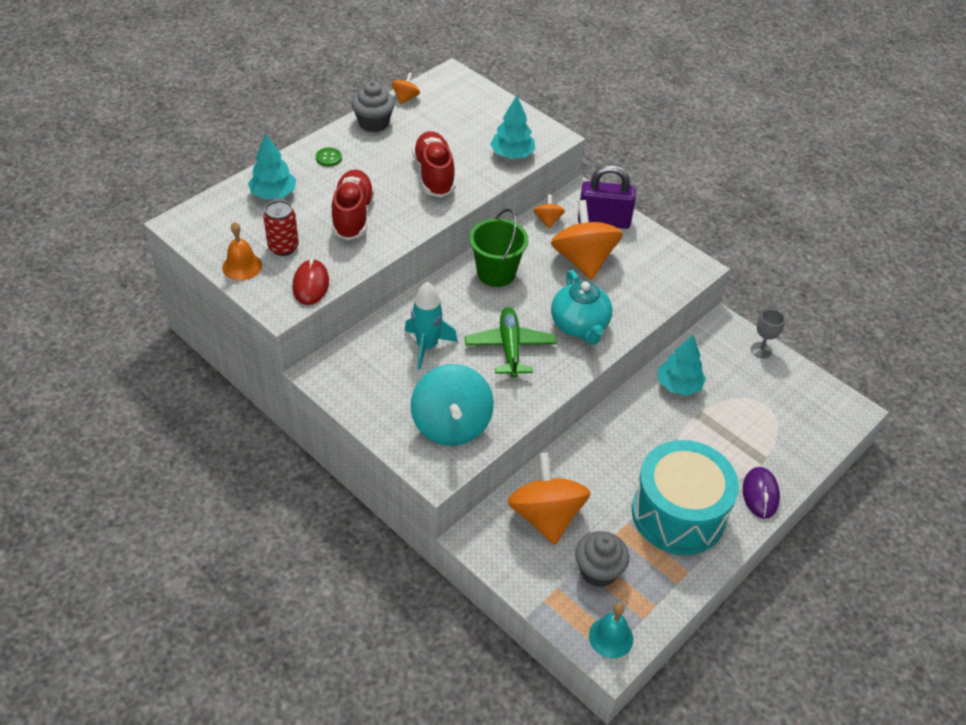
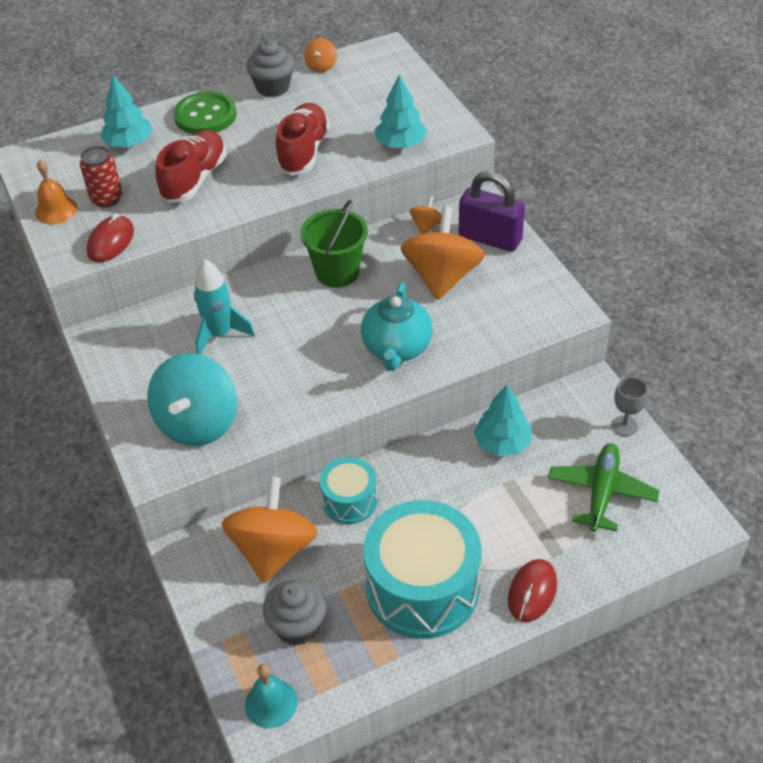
camera: 25 degrees right, 0 degrees up
(328, 158) = (205, 116): green button -> green button, size x2.17
(405, 98) = (321, 66): orange spinning top -> orange spinning top turned 150 degrees clockwise
(510, 347) = (306, 355): green plane -> green plane (601, 492)
(585, 460) = (349, 500): none -> turquoise drum
(760, 494) = (532, 592): purple mouse -> red mouse

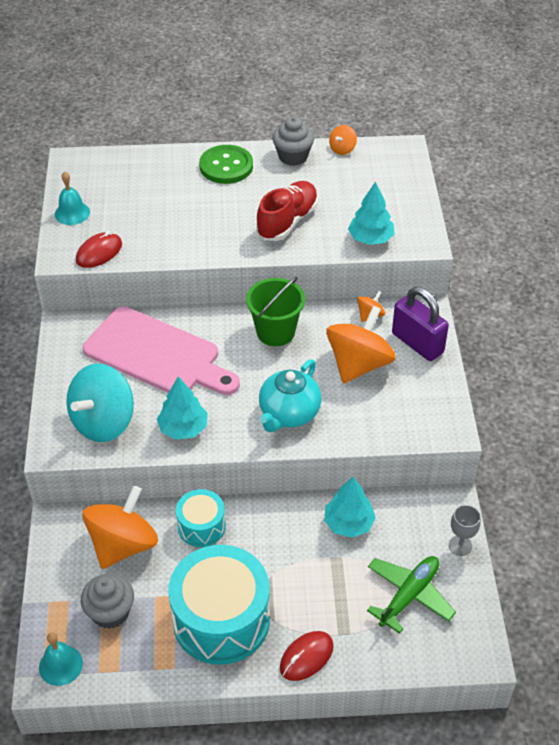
camera: 20 degrees right, 0 degrees up
(56, 210) = (72, 213): orange bell -> turquoise bell
(107, 199) = (114, 215): red can -> none
(129, 143) = (155, 173): turquoise tree -> turquoise tree (183, 428)
(194, 179) = (189, 219): red shoe -> none
(220, 334) = (157, 354): turquoise rocket -> pink cutting board

